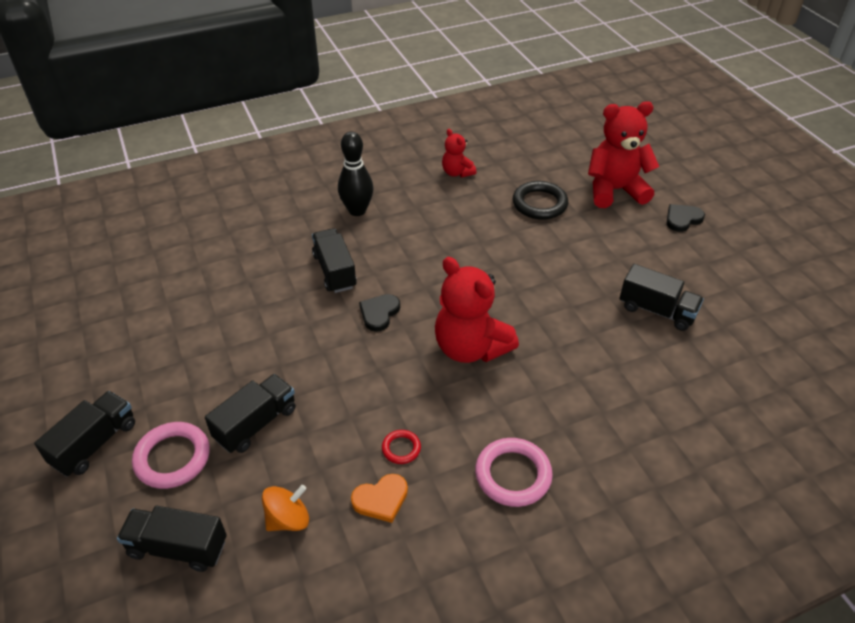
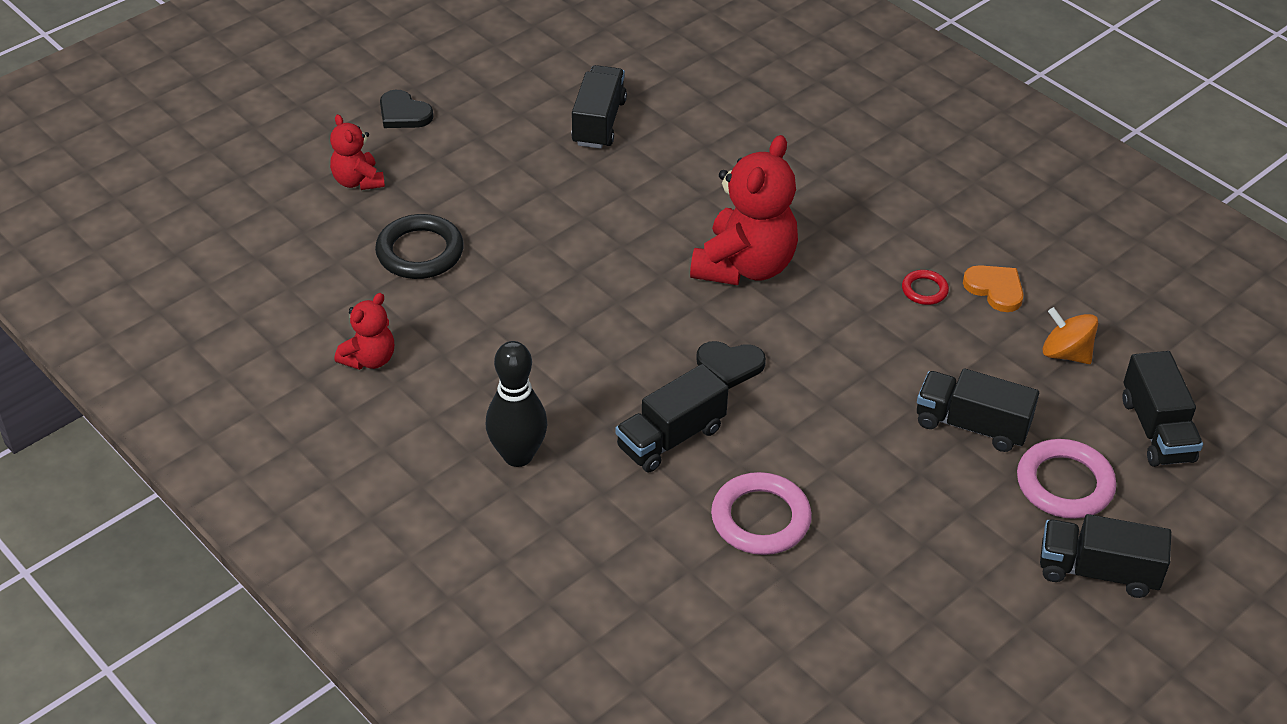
camera: 110 degrees left, 0 degrees up
(513, 475) = (903, 200): pink ring -> pink ring (760, 519)
(614, 190) = (358, 181): red teddy bear -> red teddy bear, size x0.53

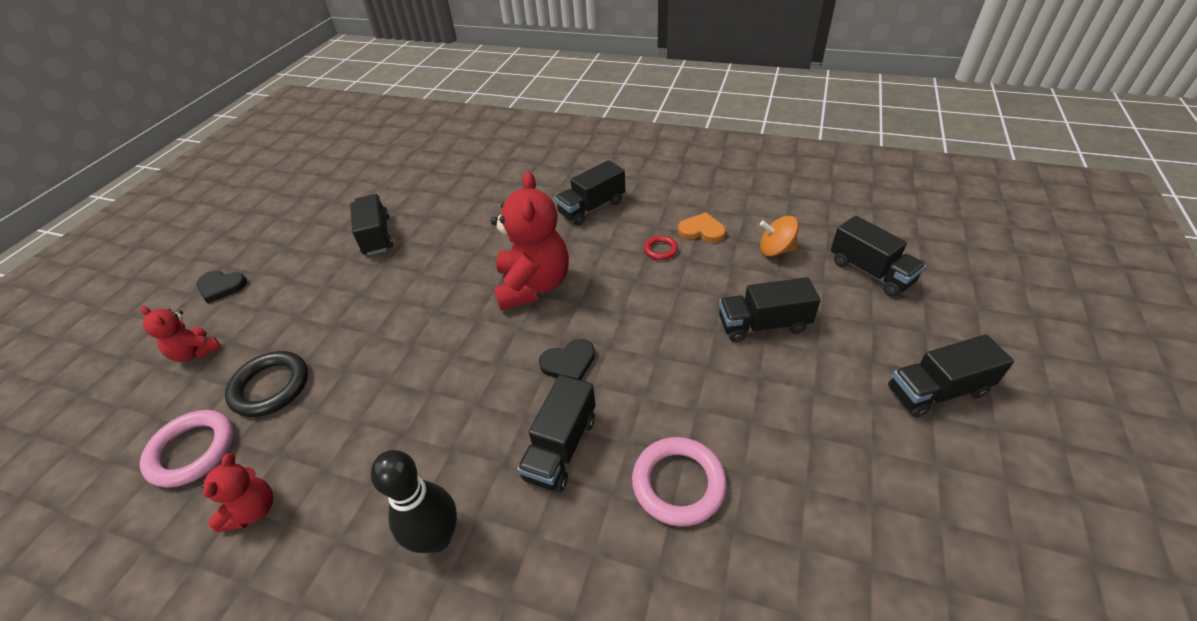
camera: 25 degrees left, 0 degrees up
(880, 198) = (591, 208): none -> black truck
(1064, 484) = (855, 336): pink ring -> pink ring (192, 451)

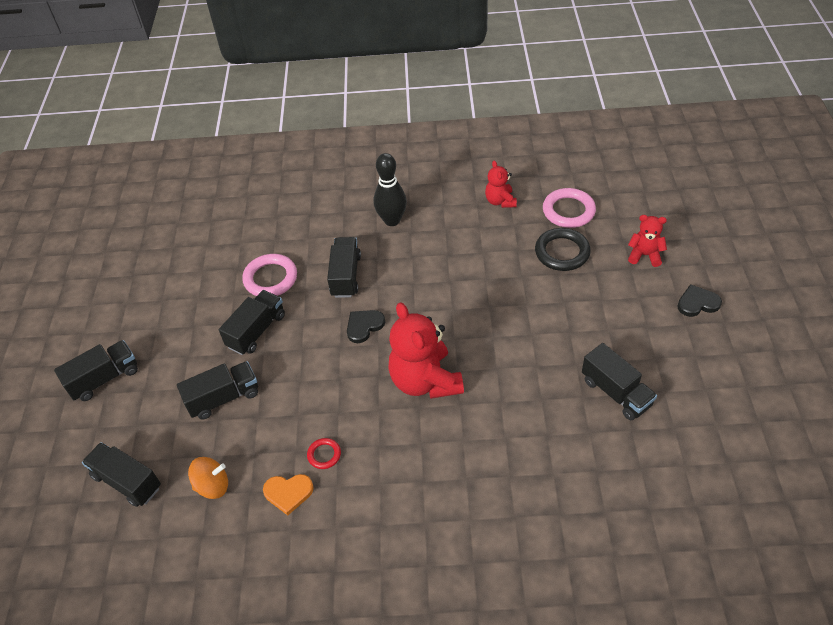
camera: 160 degrees right, 5 degrees up
(591, 208) = (415, 495): black truck -> black truck (256, 331)

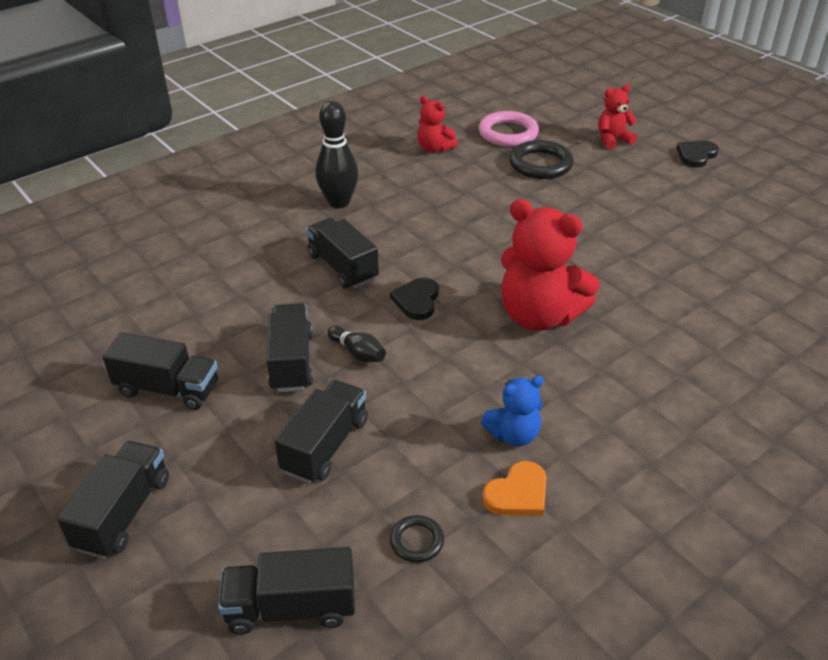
camera: 40 degrees left, 10 degrees down
(213, 486) = (417, 541): orange spinning top -> black ring
(270, 278) = (252, 306): pink ring -> none
(296, 346) = (358, 353): none -> black bowling pin
(324, 455) = (513, 434): red ring -> blue teddy bear
(616, 392) = (717, 244): black truck -> black truck (168, 389)

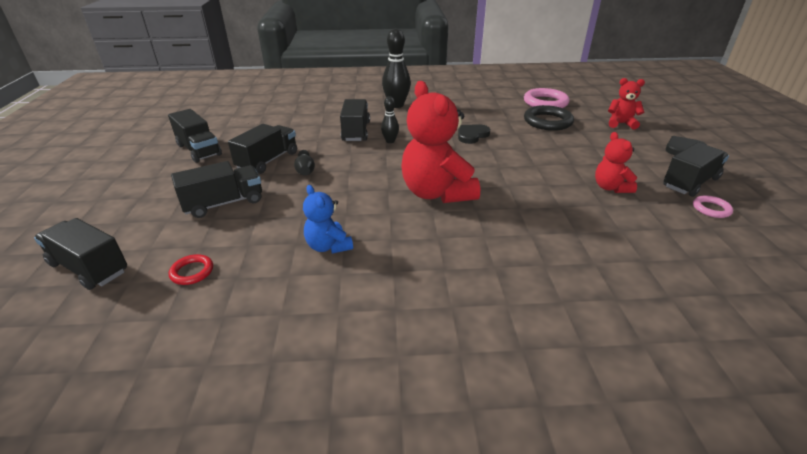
camera: 35 degrees right, 5 degrees down
(124, 513) = (102, 189): black truck -> black truck (690, 183)
(403, 265) = (390, 141): none -> black bowling pin
(417, 301) = (373, 159): black heart -> black heart (472, 135)
(417, 541) = (192, 272): black ring -> red ring
(434, 148) = (486, 97): red teddy bear -> red teddy bear (610, 187)
(513, 434) = (328, 246): blue teddy bear -> blue teddy bear turned 45 degrees clockwise
(518, 493) = (283, 279): orange heart -> none
(777, 224) = (711, 209): none -> pink ring

